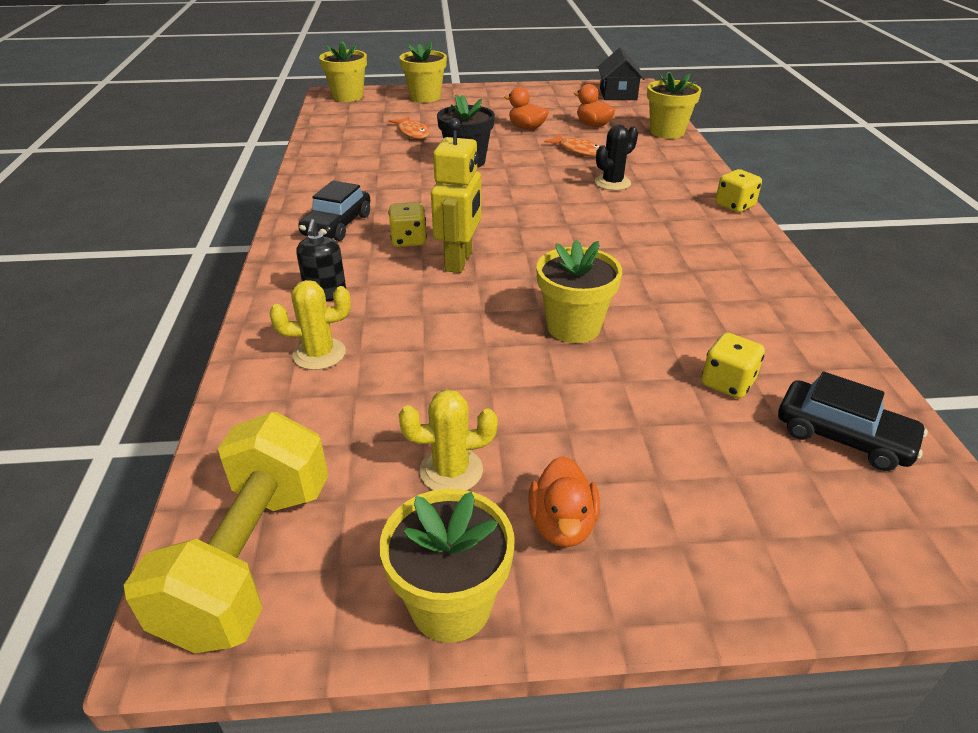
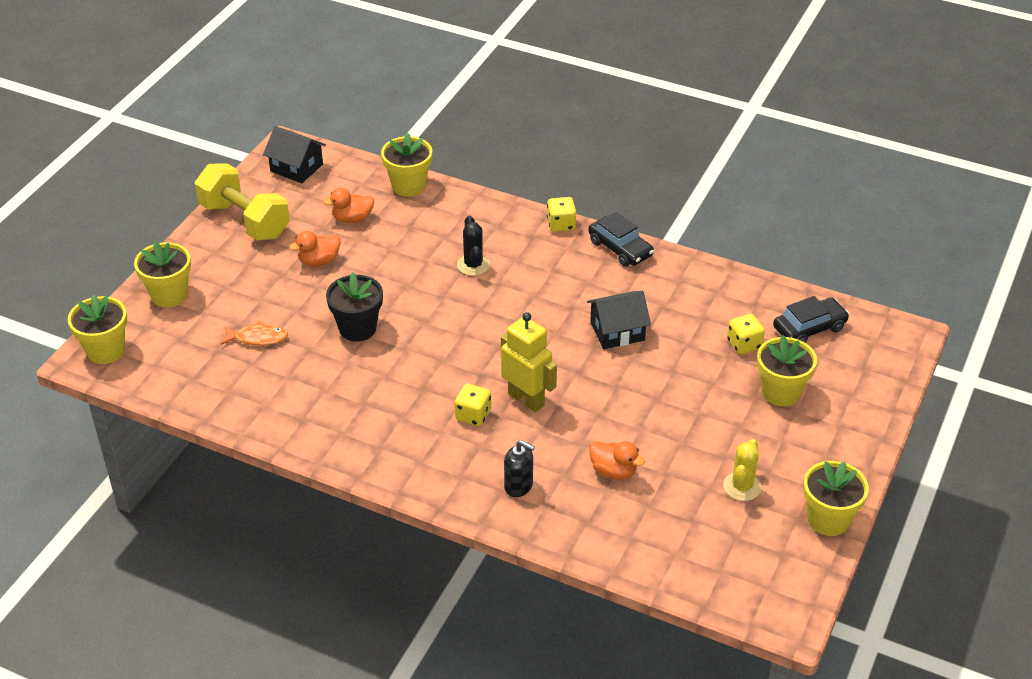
camera: 60 degrees left, 5 degrees up
(251, 558) = (758, 585): yellow dumbbell -> yellow dumbbell (245, 220)
(319, 354) = (593, 510): yellow cactus -> none
(337, 225) = (413, 448): black car -> black car (620, 248)
(562, 524) = (804, 460): orange duck -> orange duck (613, 471)
(573, 327) = (648, 379): yellow flower pot -> yellow flower pot (781, 392)
(578, 150) = (397, 254): orange fish -> none
(625, 282) = (617, 331): none -> black house

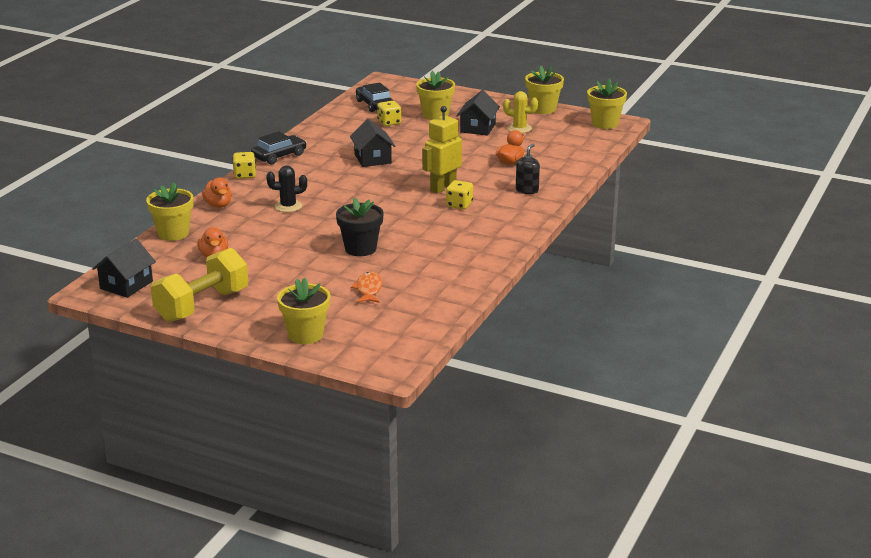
camera: 90 degrees left, 15 degrees down
(106, 350) = (380, 360): yellow flower pot -> yellow flower pot (605, 123)
(319, 261) = (270, 268): orange duck -> orange duck (218, 205)
(737, 438) = (478, 128): none -> black house

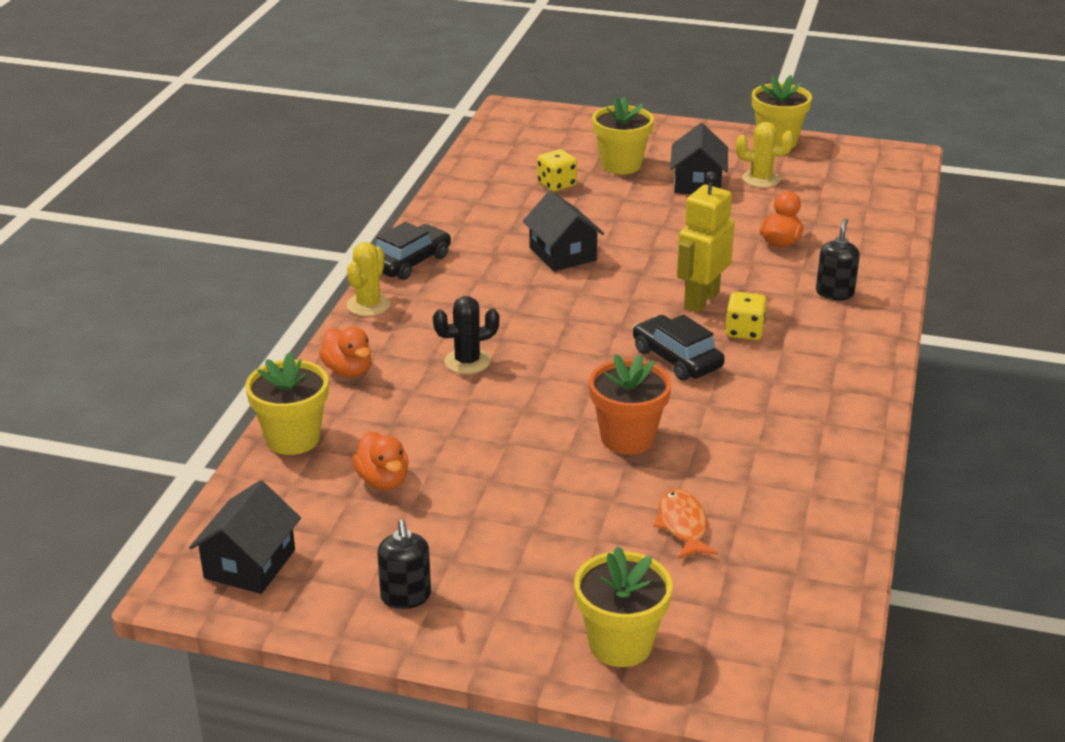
camera: 10 degrees left, 5 degrees up
(202, 305) = (406, 596): yellow dumbbell -> black soap dispenser
(245, 175) = (368, 305): yellow dice -> yellow cactus
(360, 249) = (627, 438): black flower pot -> orange flower pot
(374, 104) = (518, 154): black car -> black car (676, 359)
(605, 123) = (882, 160): yellow flower pot -> none

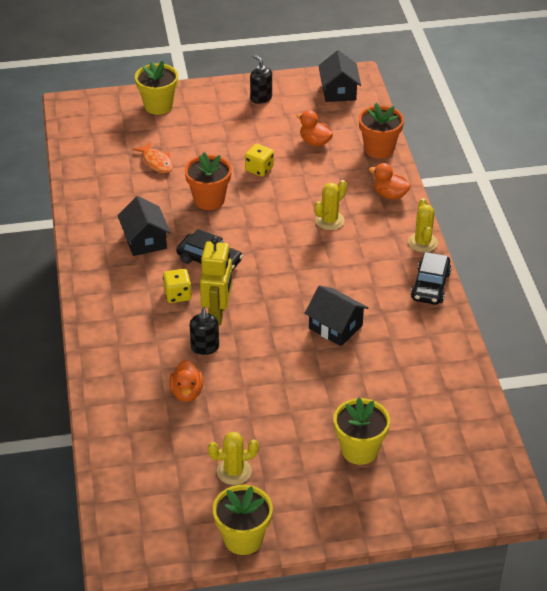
camera: 155 degrees right, 10 degrees up
(293, 438) = (379, 149): yellow flower pot -> orange flower pot
(467, 361) = (329, 221): black cactus -> yellow cactus
(556, 185) = (393, 404): yellow dice -> yellow dice (259, 169)
(697, 183) = (283, 446): black house -> black house (145, 240)
(834, 293) = (130, 350): black soap dispenser -> black soap dispenser (205, 347)

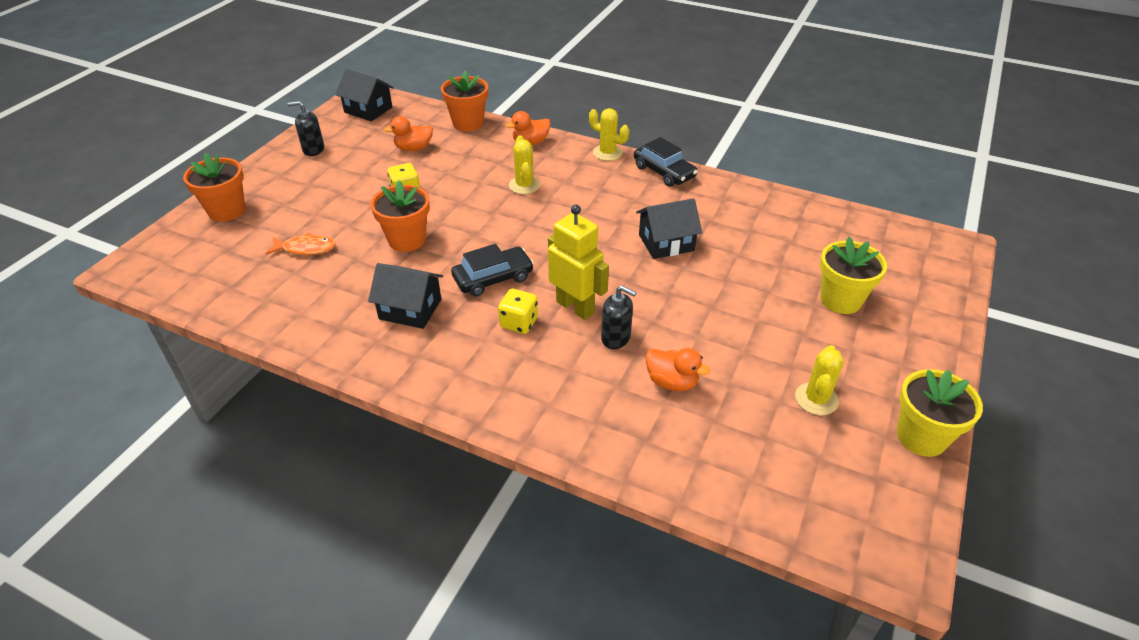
camera: 55 degrees left, 0 degrees up
(158, 106) = (227, 211): yellow flower pot -> orange flower pot

